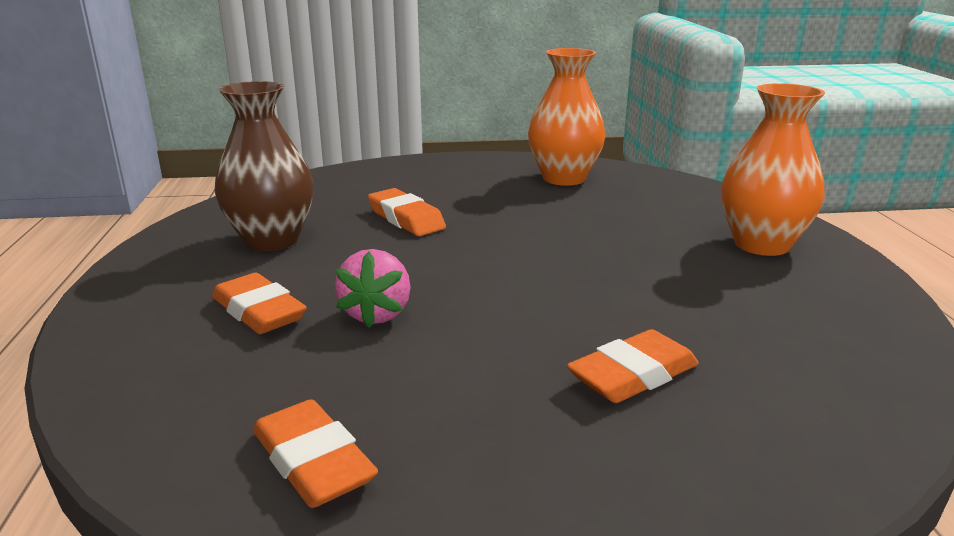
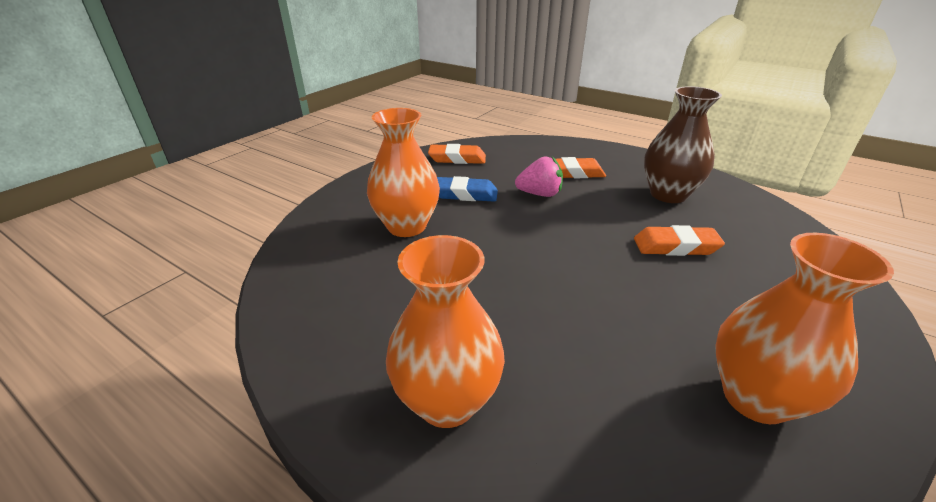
camera: 130 degrees right, 10 degrees up
(377, 314) = (539, 194): pink strawberry -> pink strawberry turned 135 degrees clockwise
(465, 374) = (464, 194): none -> blue eraser
(633, 375) = (407, 226): orange eraser -> orange vase

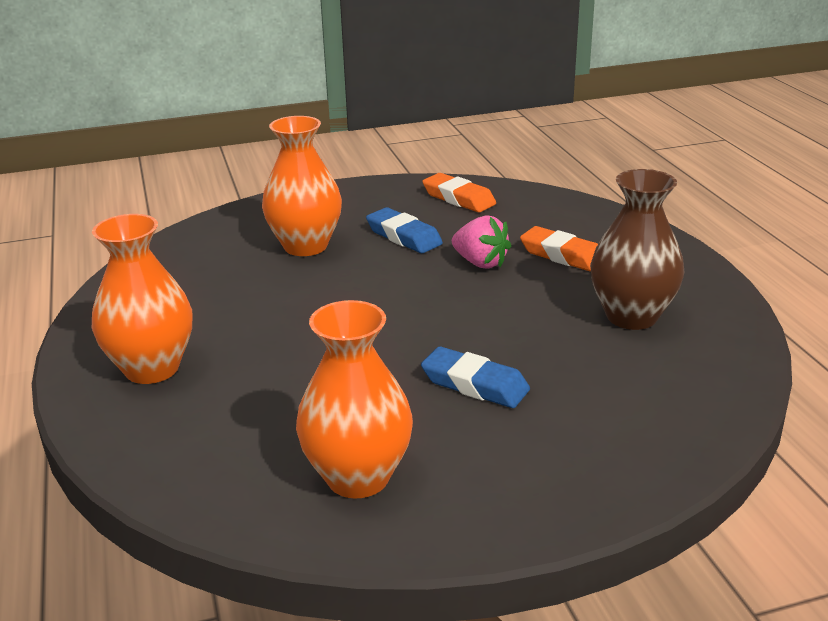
camera: 40 degrees right, 5 degrees down
(675, 246) = (527, 362): orange eraser -> none
(680, 277) = (475, 384): none -> blue eraser

